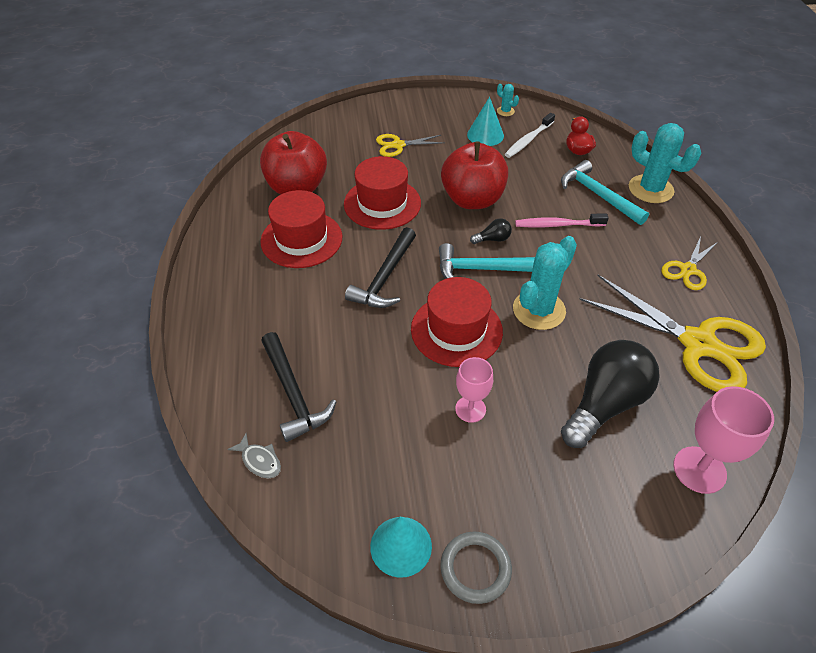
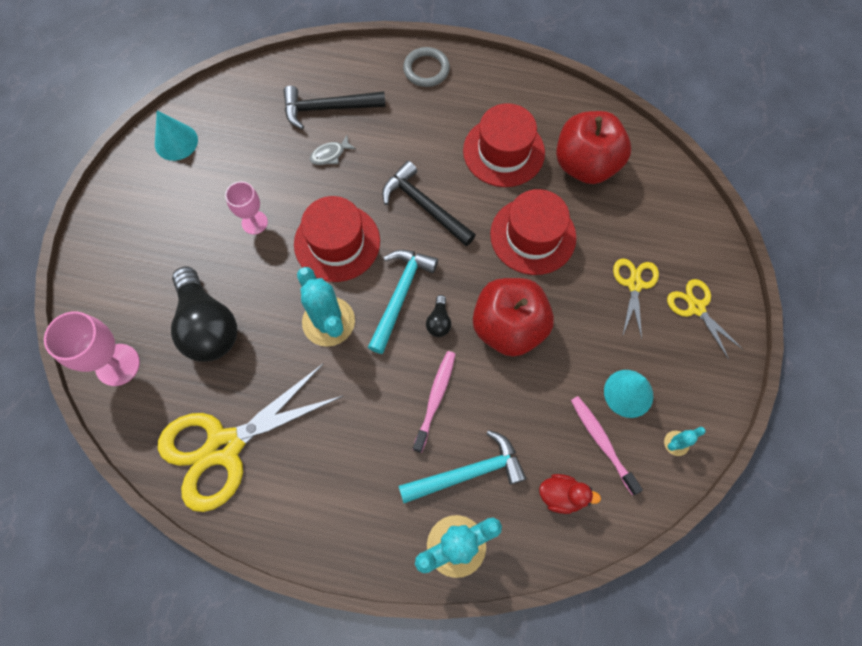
camera: 110 degrees right, 20 degrees up
(259, 461) = (281, 77): grey fish -> grey fish (330, 154)
(475, 568) = (137, 179): grey ring -> grey ring (426, 69)
(528, 140) = (602, 442): white toothbrush -> pink toothbrush
(688, 270) = (315, 501): yellow scissors -> yellow scissors (696, 308)

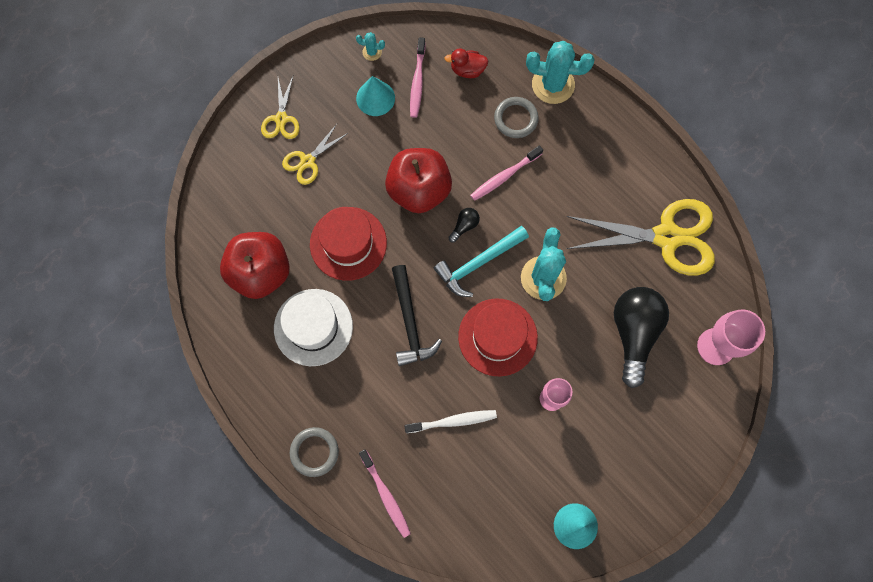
camera: 145 degrees left, 5 degrees up
(328, 108) = (425, 470): black hammer -> none
(330, 154) = (453, 421): grey fish -> white toothbrush
(347, 75) = (386, 495): none -> pink toothbrush
(468, 472) = (516, 119): turquoise hammer -> grey ring
(503, 151) = (313, 327): red hat -> white hat
(561, 495) = (467, 70): red duck -> red duck turned 45 degrees counterclockwise

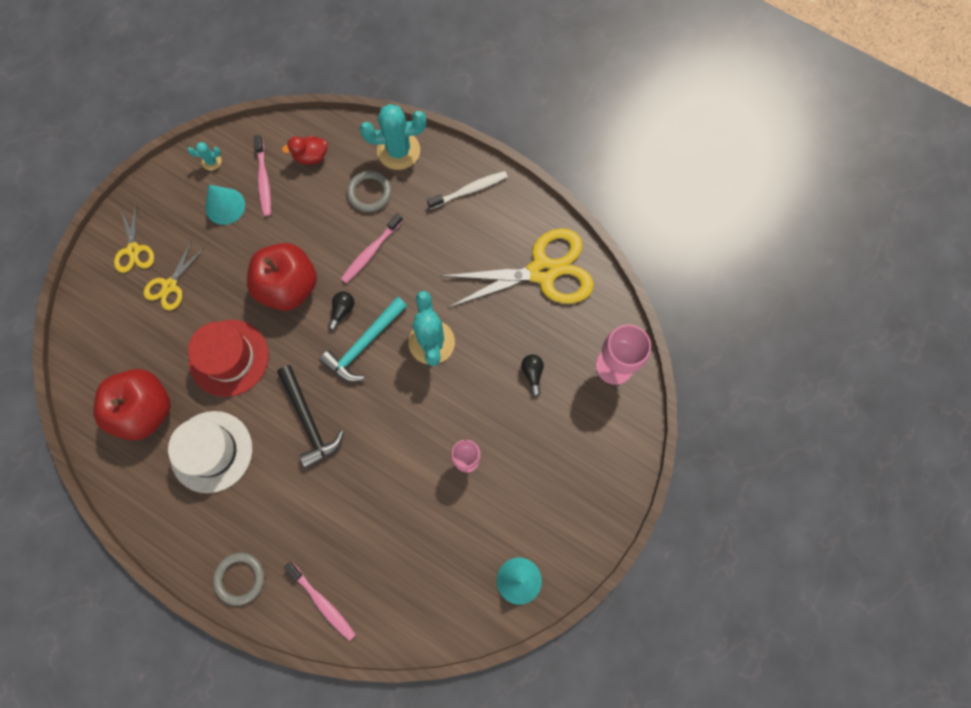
camera: 15 degrees left, 0 degrees up
(453, 421) = (374, 509): white toothbrush -> white toothbrush (469, 190)
(497, 337) = (399, 412): red hat -> none
(634, 333) = (532, 374): black light bulb -> black light bulb, size x0.42

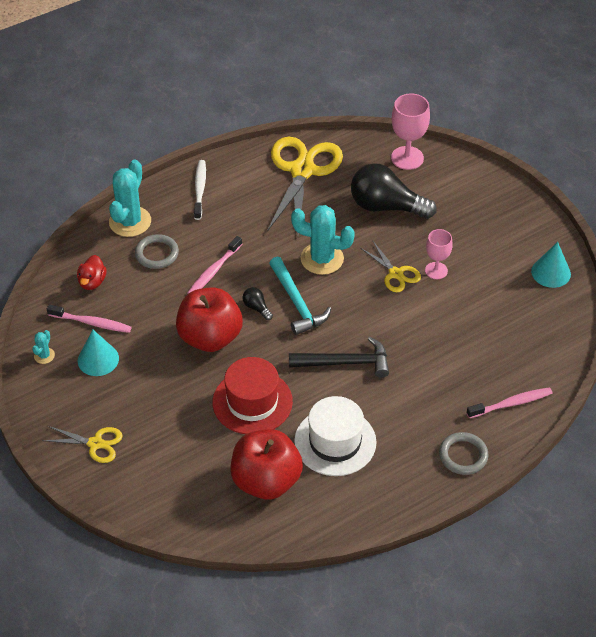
camera: 65 degrees left, 25 degrees down
(170, 286) = (152, 425): yellow scissors -> yellow scissors (396, 274)
(371, 252) = (214, 271): pink toothbrush -> pink toothbrush turned 60 degrees clockwise
(532, 374) = (386, 206): black light bulb -> black light bulb, size x2.38

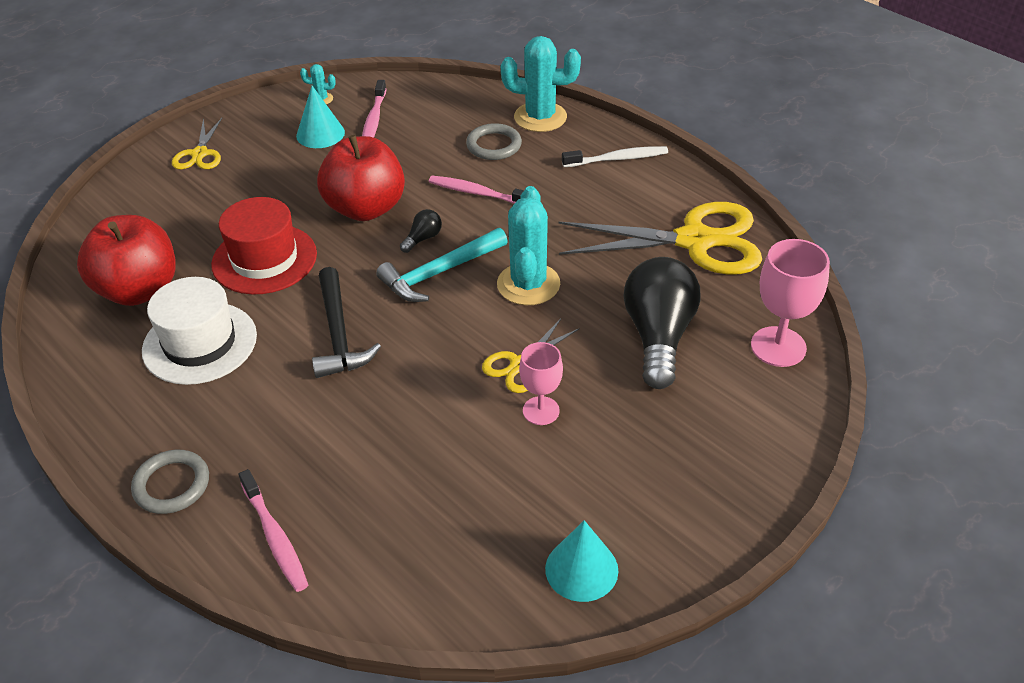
camera: 80 degrees right, 5 degrees down
(92, 282) = (436, 109): red duck -> none

